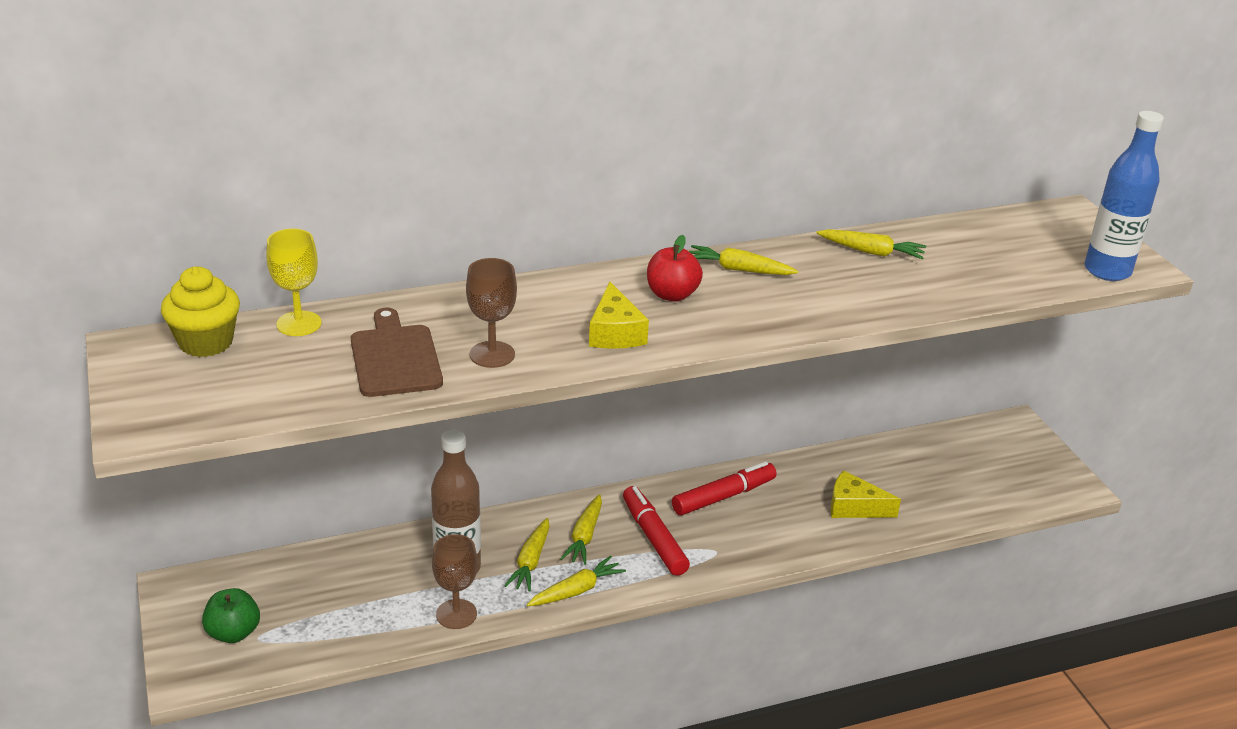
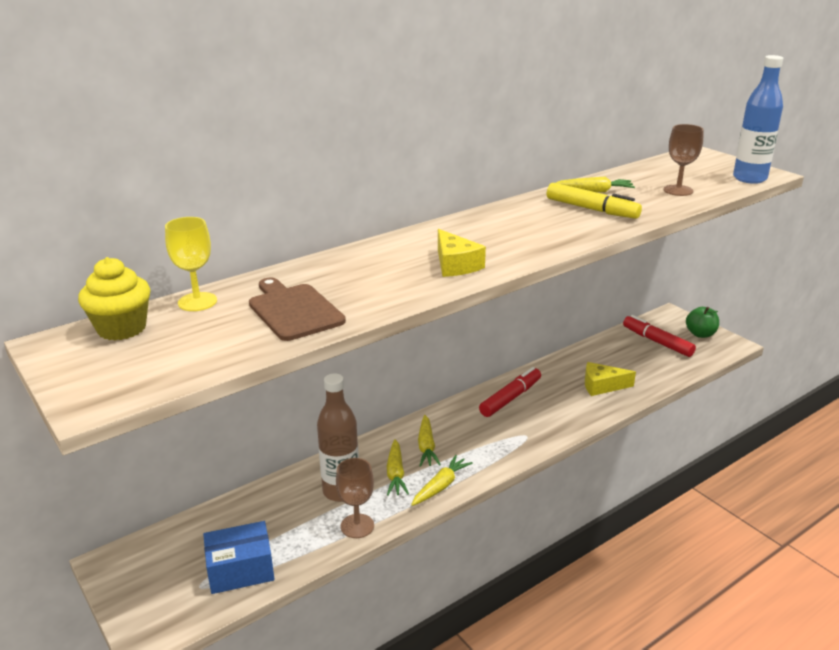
camera: 15 degrees left, 5 degrees down
(233, 633) = (176, 587): green apple -> green apple (700, 334)
(307, 631) = (240, 570): none -> blue box
(492, 354) = (371, 294): brown goblet -> brown goblet (678, 190)
(654, 538) = (477, 436): red marker -> red marker (657, 342)
(672, 295) = (479, 236): red apple -> none
(738, 269) = (514, 214): yellow carrot -> none
(845, 281) = (591, 209): none -> yellow marker

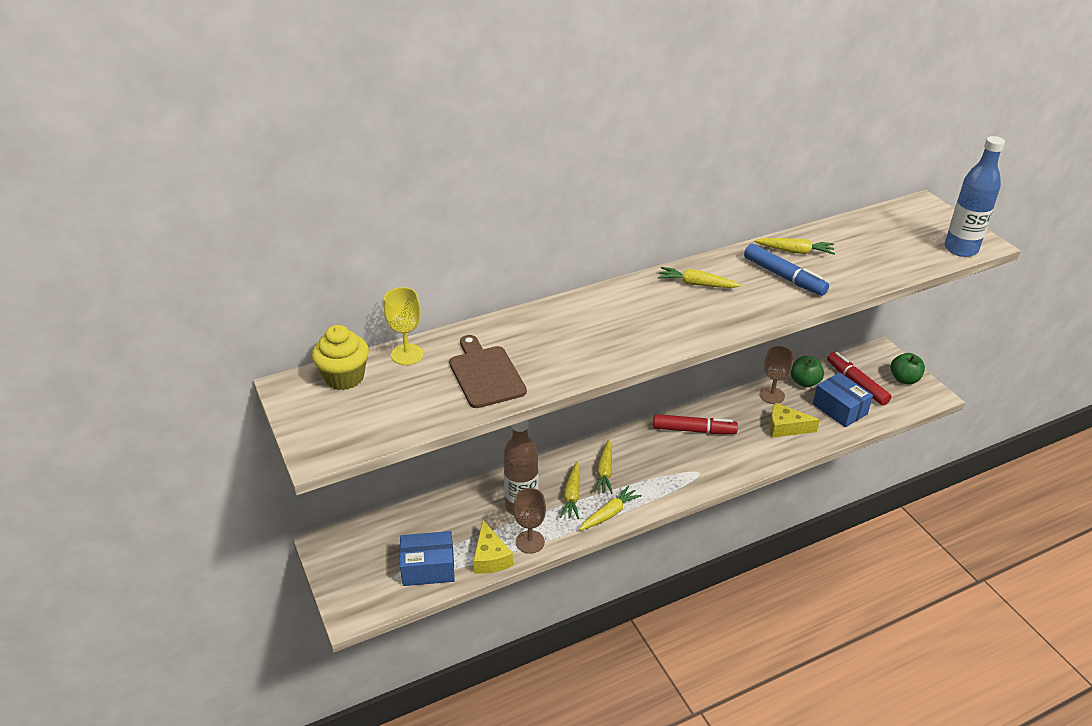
camera: 10 degrees right, 10 degrees up
(455, 265) = (635, 336): yellow cheese -> yellow cheese (490, 557)
(505, 221) = (696, 284): none -> yellow carrot
(510, 398) = (693, 430): red marker -> red marker turned 45 degrees clockwise
(591, 209) = (784, 276): yellow marker -> blue marker
(607, 346) = (804, 382): none -> green apple
(649, 364) = (839, 409): none -> blue box
(678, 190) = (880, 259): brown goblet -> brown goblet (772, 395)

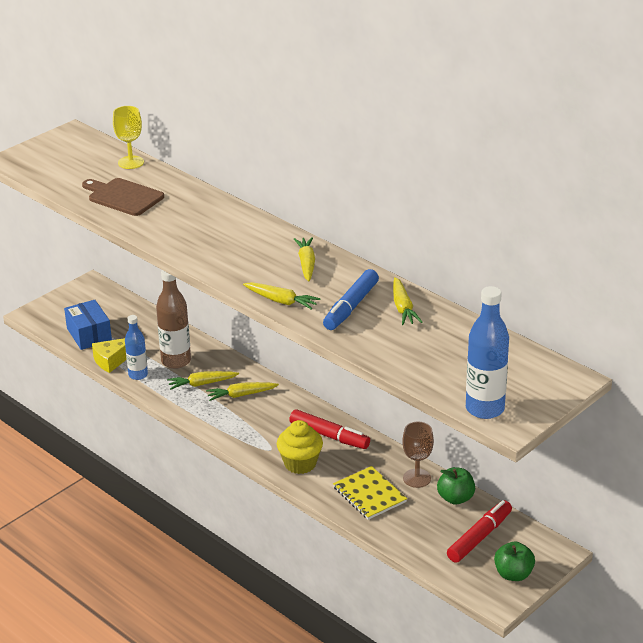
camera: 70 degrees right, 5 degrees down
(344, 377) = (92, 147): yellow cupcake -> yellow cupcake (300, 463)
(485, 374) = (123, 197): brown cutting board -> brown cutting board turned 105 degrees counterclockwise
(530, 542) = (138, 375): brown goblet -> blue bottle
(609, 514) = (190, 408): yellow carrot -> yellow carrot (281, 301)
(693, 430) = (329, 436): red marker -> red marker turned 45 degrees counterclockwise
(785, 427) = (369, 494): yellow cheese -> yellow notebook
(839, 409) = (424, 529): blue box -> none

